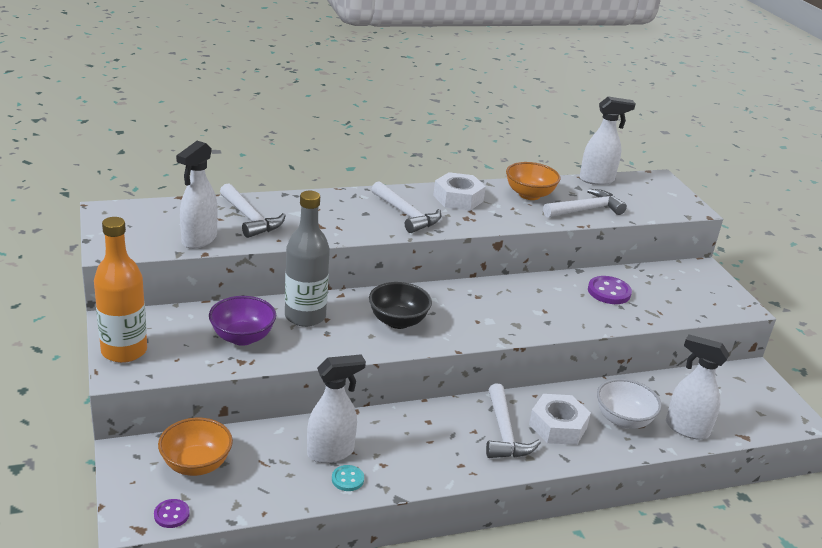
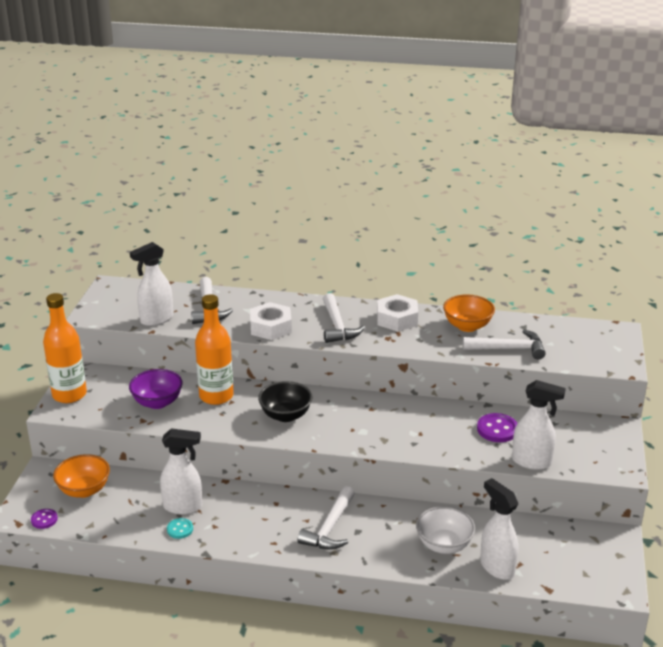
camera: 30 degrees right, 0 degrees up
(305, 316) = (216, 396): grey bottle -> orange bottle
(558, 426) = (380, 534): white nut -> white nut (270, 327)
(597, 180) = (550, 322): white spray bottle -> white spray bottle (532, 462)

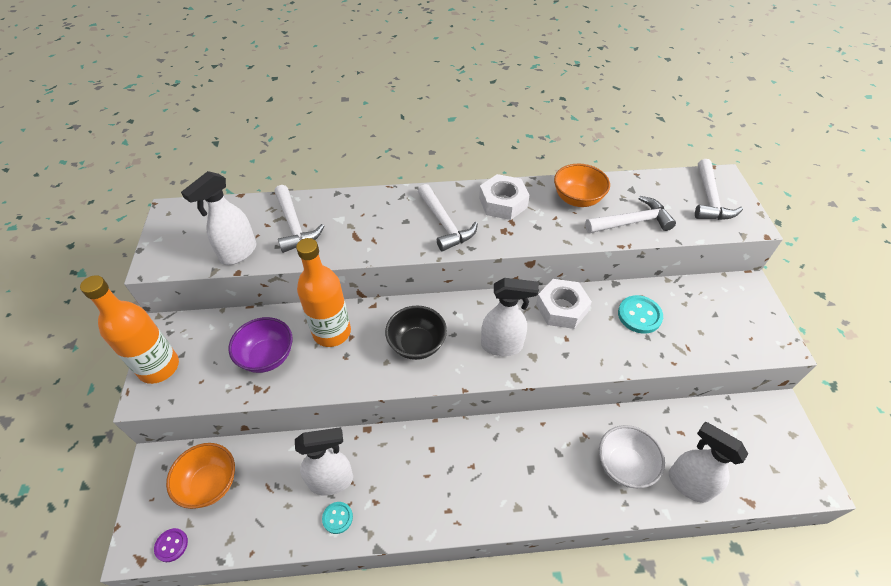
camera: 15 degrees left, 20 degrees up
(270, 327) = (373, 240): white nut -> white nut (561, 308)
(330, 528) = (500, 471): white hammer -> white hammer (709, 199)
(497, 429) = (639, 315): purple button -> turquoise button
(532, 462) = (693, 353): white spray bottle -> white spray bottle (502, 346)

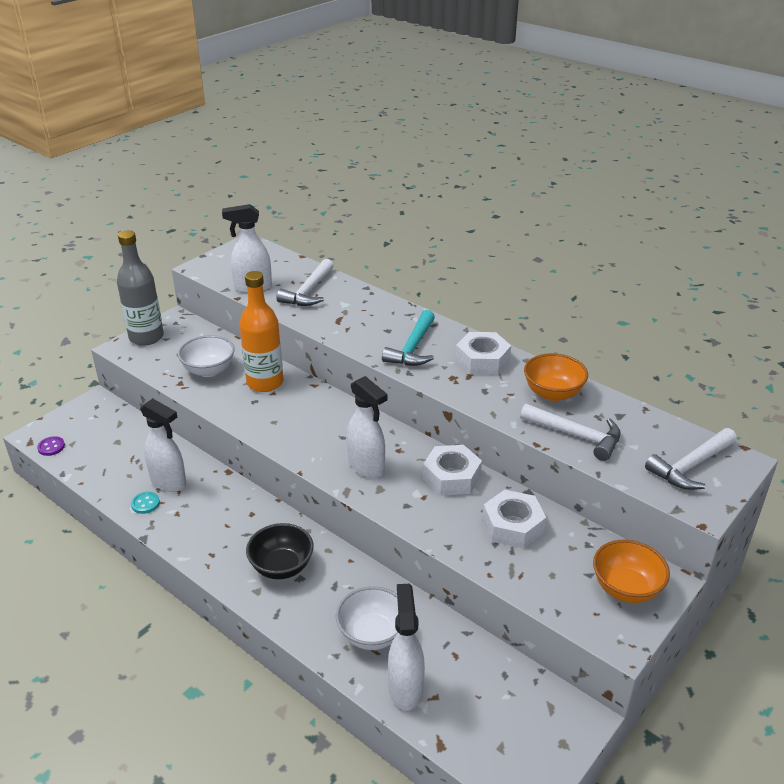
camera: 45 degrees right, 15 degrees down
(159, 367) = (146, 337): orange bottle -> grey bottle
(210, 484) = (106, 432): orange bowl -> orange bowl (626, 588)
(267, 356) = (209, 370): purple bowl -> white bowl
(417, 344) = (308, 425): black bowl -> black bowl (281, 567)
(445, 224) = (413, 348): white hammer -> turquoise hammer
(639, 315) = (512, 526): turquoise button -> white nut

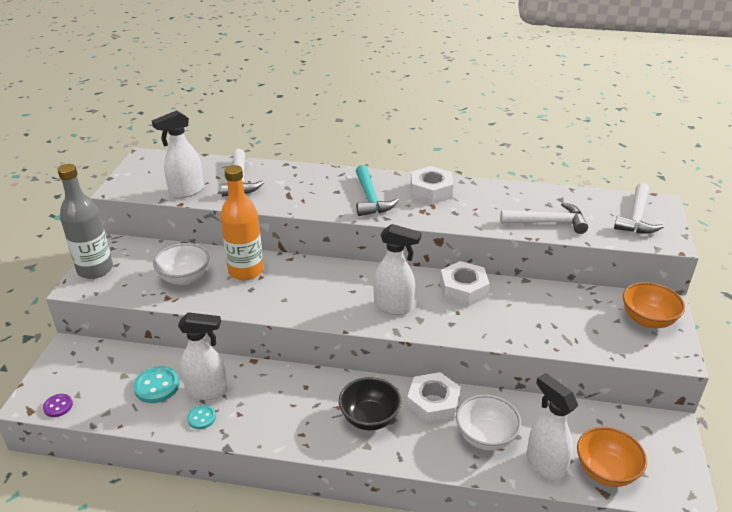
camera: 30 degrees left, 0 degrees up
(134, 461) = (157, 386): none -> turquoise button
(512, 526) = (538, 308): white nut -> white nut (433, 404)
(553, 393) = (503, 198): orange bowl -> orange bowl (606, 471)

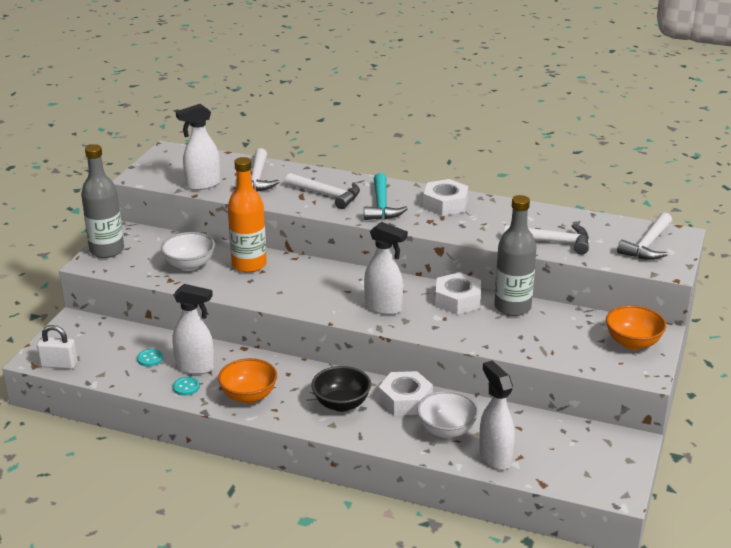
camera: 10 degrees right, 5 degrees down
(58, 406) = (59, 365): purple button -> white padlock
(157, 386) = (150, 359): turquoise button -> turquoise button, size x0.61
(314, 192) = (327, 195): none -> white hammer
(518, 292) = (512, 307): none -> grey bottle
(606, 471) = (551, 468): orange bowl -> orange bowl (249, 396)

